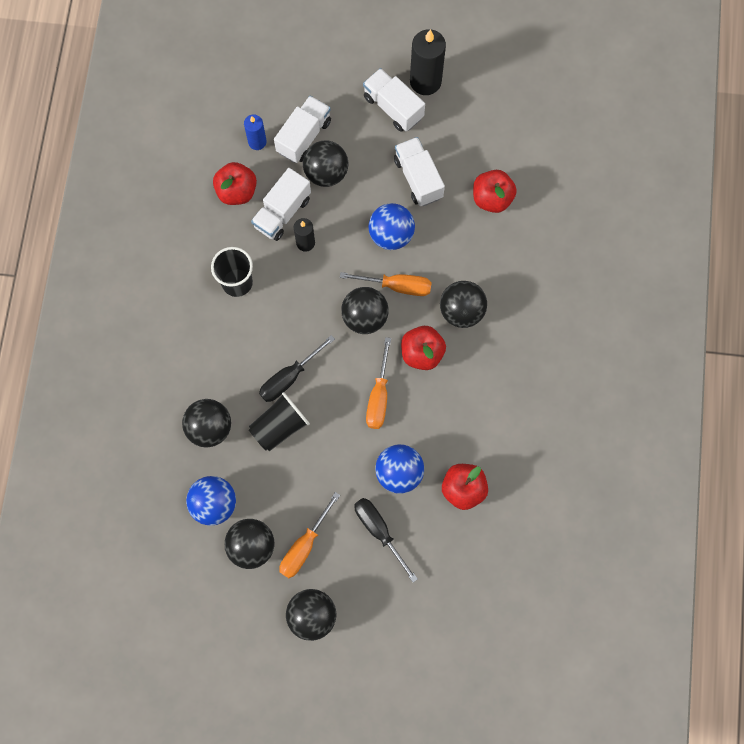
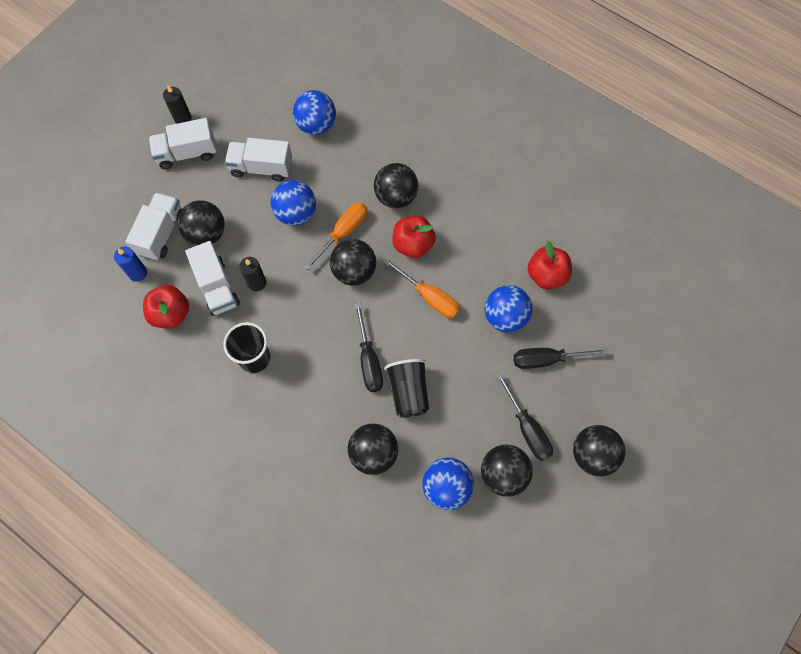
camera: 60 degrees left, 5 degrees down
(304, 136) = (161, 233): white truck -> white truck turned 45 degrees clockwise
(304, 546) = (527, 428): orange screwdriver -> black screwdriver
(425, 81) = (183, 118): black candle -> black candle, size x0.57
(492, 198) = (316, 125): red apple -> blue ball

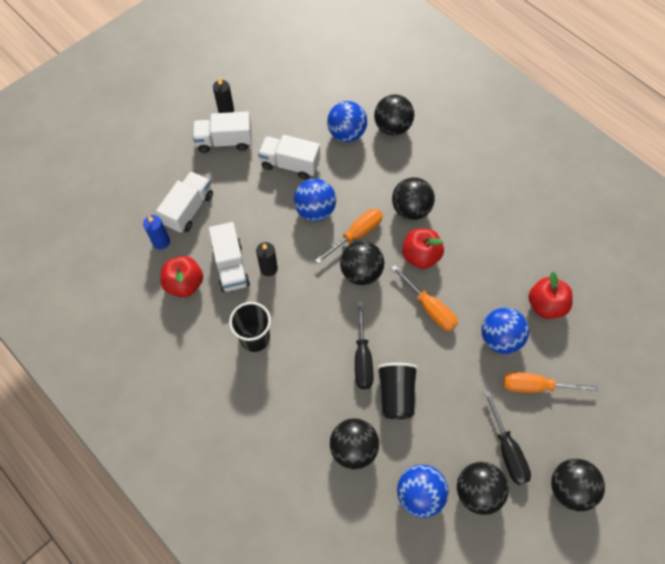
camera: 10 degrees right, 5 degrees down
(206, 233) = (230, 216): black ball -> black ball (392, 127)
(546, 359) = (535, 386): black screwdriver -> orange screwdriver

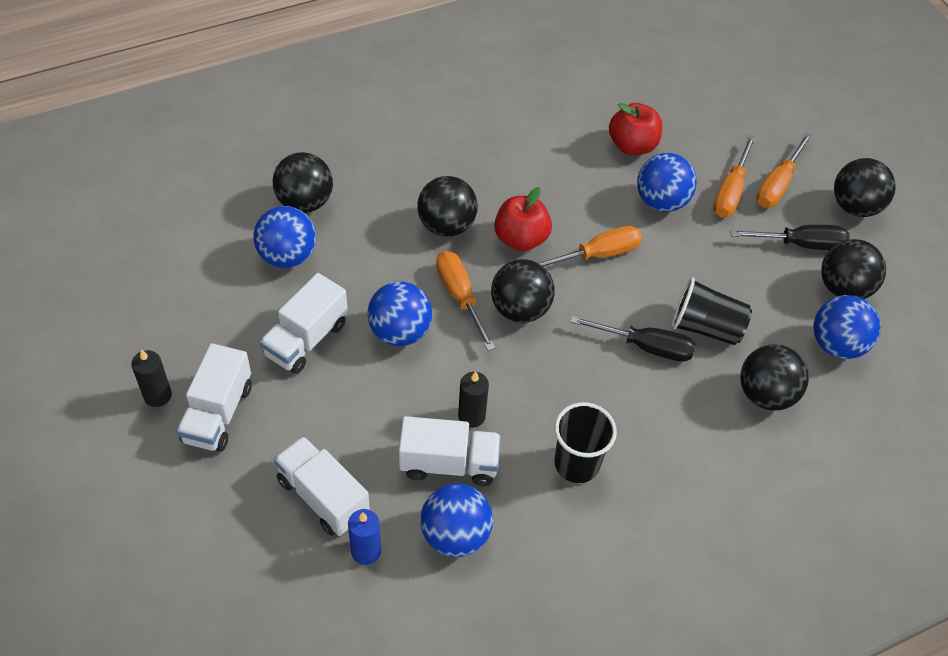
camera: 75 degrees left, 10 degrees down
(184, 284) = (455, 535): red apple -> blue ball
(561, 421) = (777, 185): none -> orange screwdriver

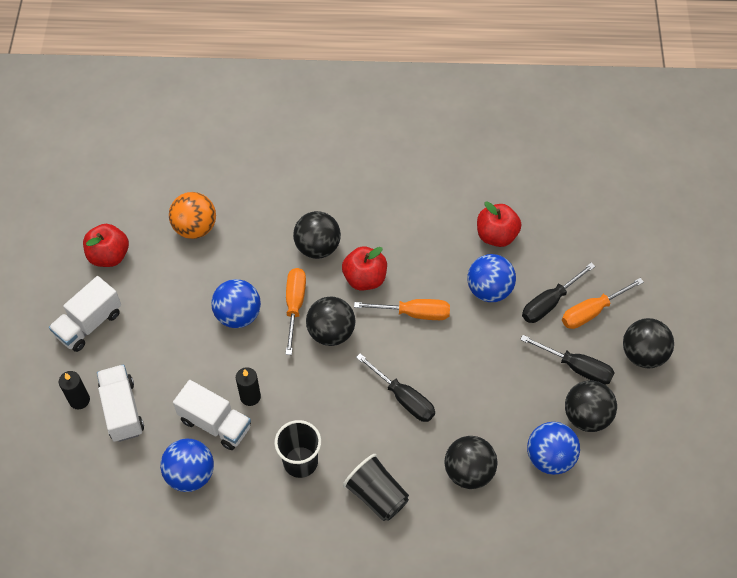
camera: 30 degrees right, 5 degrees up
(157, 395) = (59, 295): black candle -> black candle (79, 400)
(197, 326) = (109, 256): none -> red apple
(287, 256) = (195, 228): blue ball -> orange ball
(305, 202) = (230, 191): black ball -> none
(306, 339) = (173, 295): white truck -> none
(366, 551) = (128, 459): blue candle -> none
(706, 327) = (458, 402): black cup -> black cup (377, 495)
(730, 192) = (549, 303): orange screwdriver -> black screwdriver

